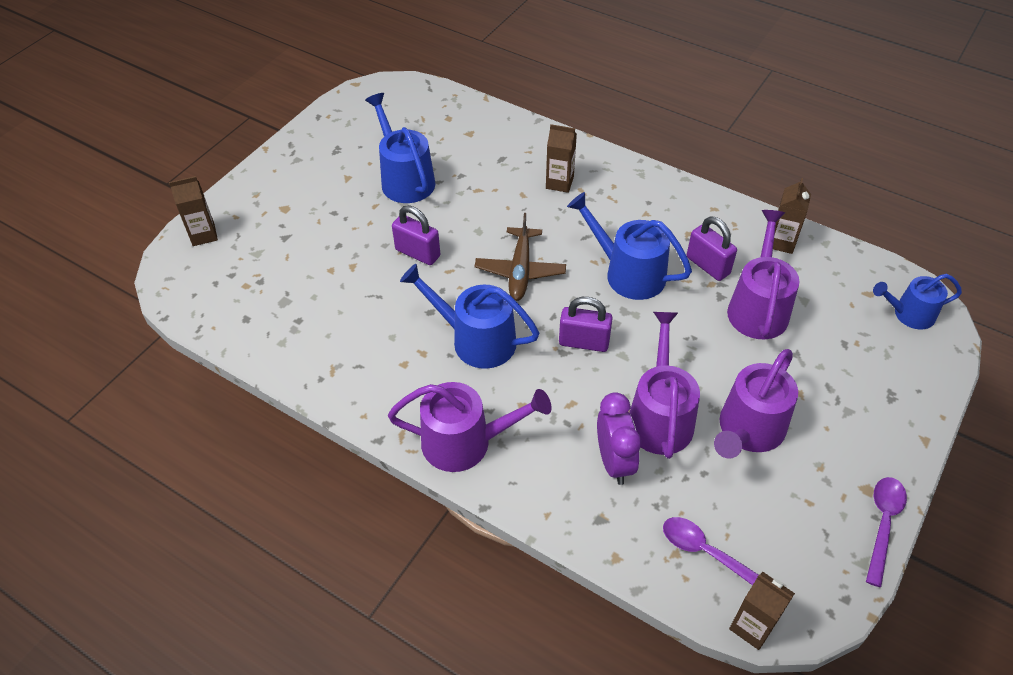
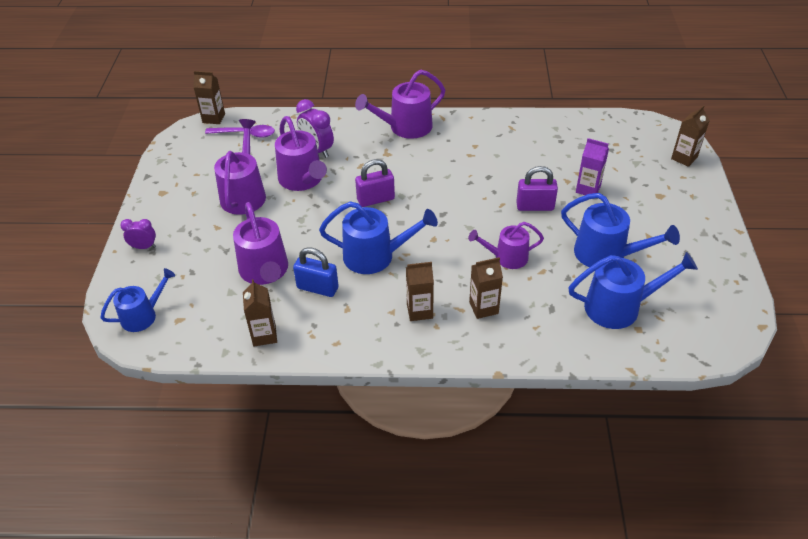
camera: 150 degrees right, 5 degrees down
(343, 247) = (588, 189): none -> purple carton
(476, 340) = (444, 173): blue watering can -> blue watering can (619, 307)
(498, 215) = (507, 257): none -> purple watering can
(520, 271) = (454, 225): brown plane -> none
(620, 203) = (419, 311): none -> brown carton
(708, 265) = (317, 288): purple padlock -> blue padlock
(883, 524) = (151, 180): purple spoon -> none
(902, 405) = (144, 247): none -> purple clock

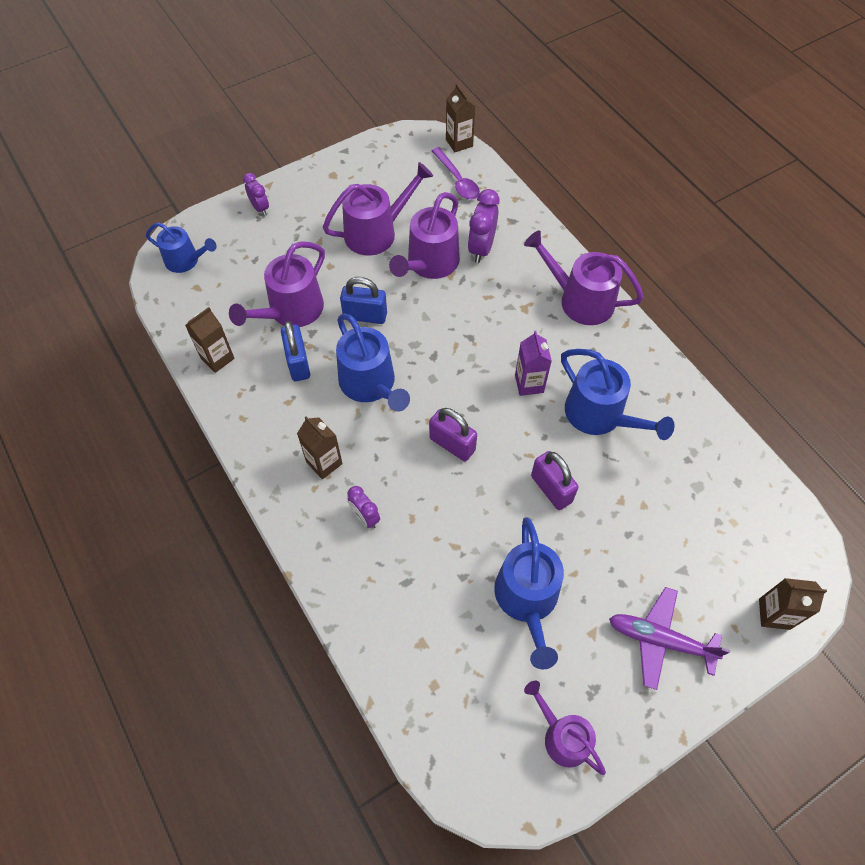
camera: 55 degrees right, 15 degrees up
(312, 232) = (365, 316): none -> blue padlock
(375, 199) = (448, 339): purple padlock -> purple padlock (452, 444)
(483, 308) = (365, 517): brown carton -> purple clock
(507, 257) = (451, 502): purple watering can -> purple watering can (562, 736)
(588, 189) = (623, 529): purple carton -> purple carton (529, 384)
(619, 307) = (453, 650): blue watering can -> blue watering can (599, 415)
(671, 210) = (660, 640): none -> purple plane

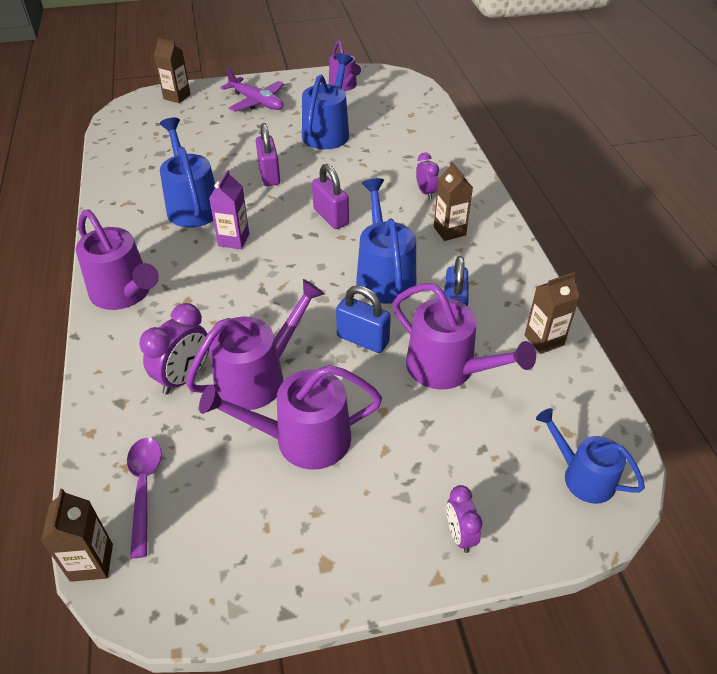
camera: 160 degrees left, 15 degrees down
(291, 311) = (447, 368): purple watering can -> purple watering can turned 75 degrees clockwise

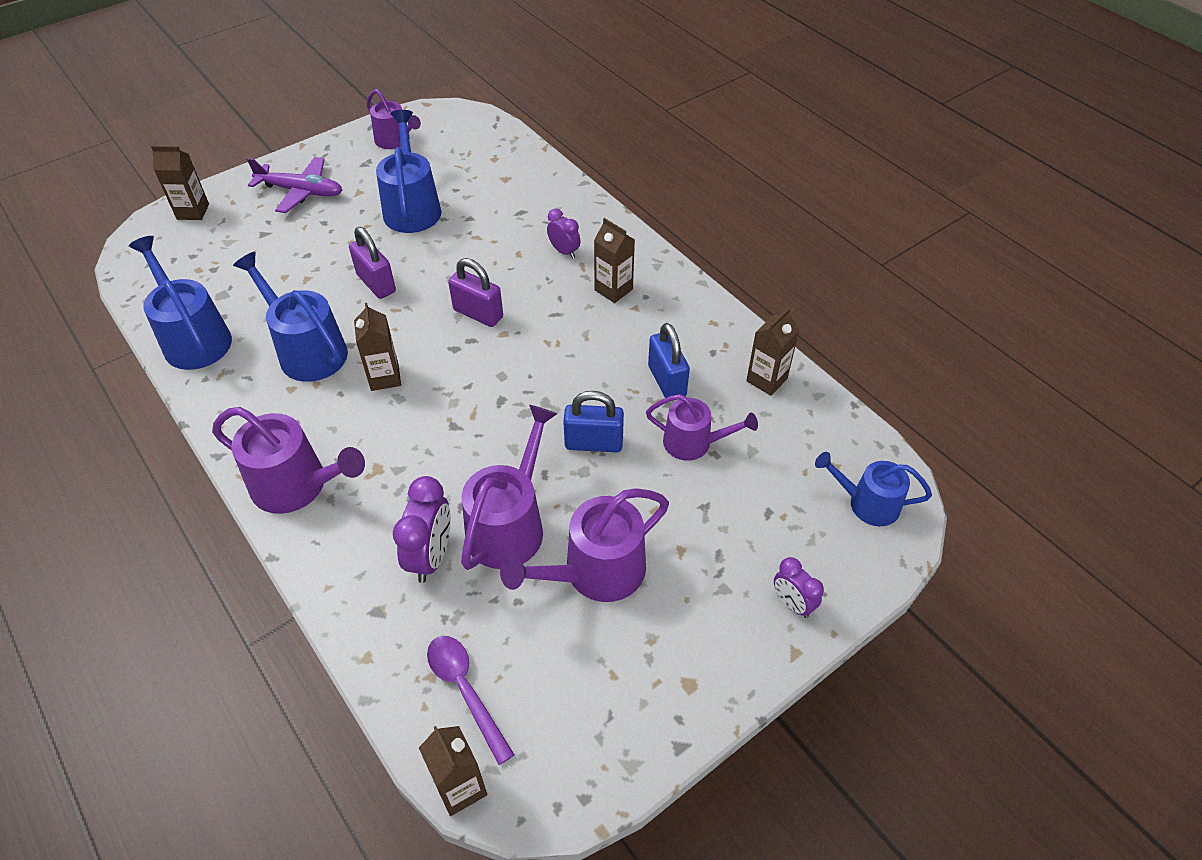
camera: 25 degrees left, 5 degrees up
(233, 240) = (385, 377): purple carton -> brown carton
(384, 276) = (575, 364): blue watering can -> blue watering can (194, 338)
(447, 368) = (693, 443): purple watering can -> purple watering can, size x0.65

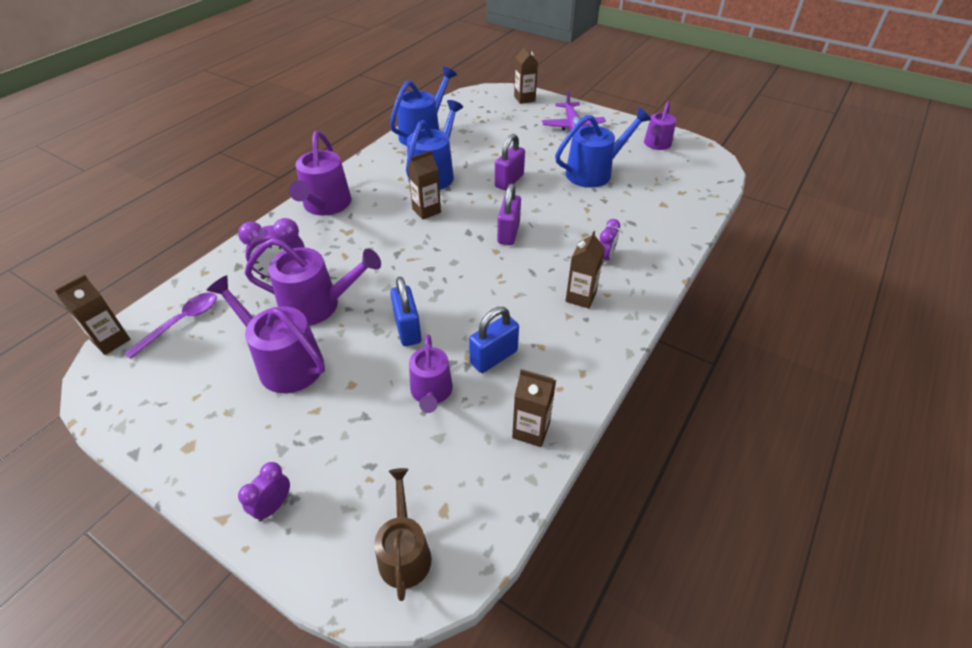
camera: 70 degrees right, 5 degrees down
(867, 503) = (404, 552): blue watering can -> brown watering can

